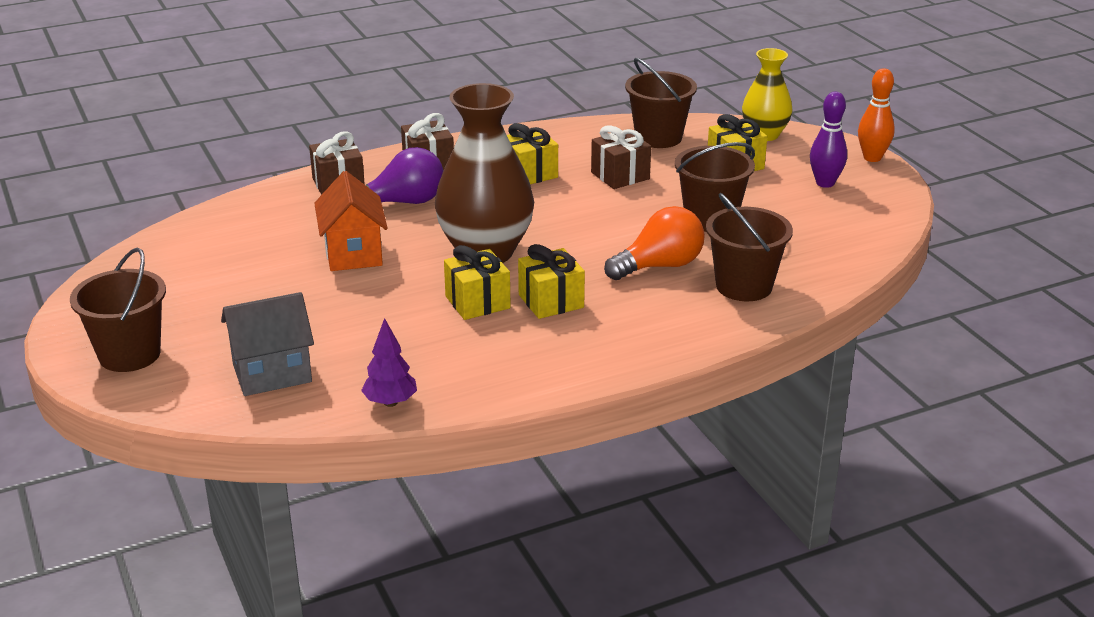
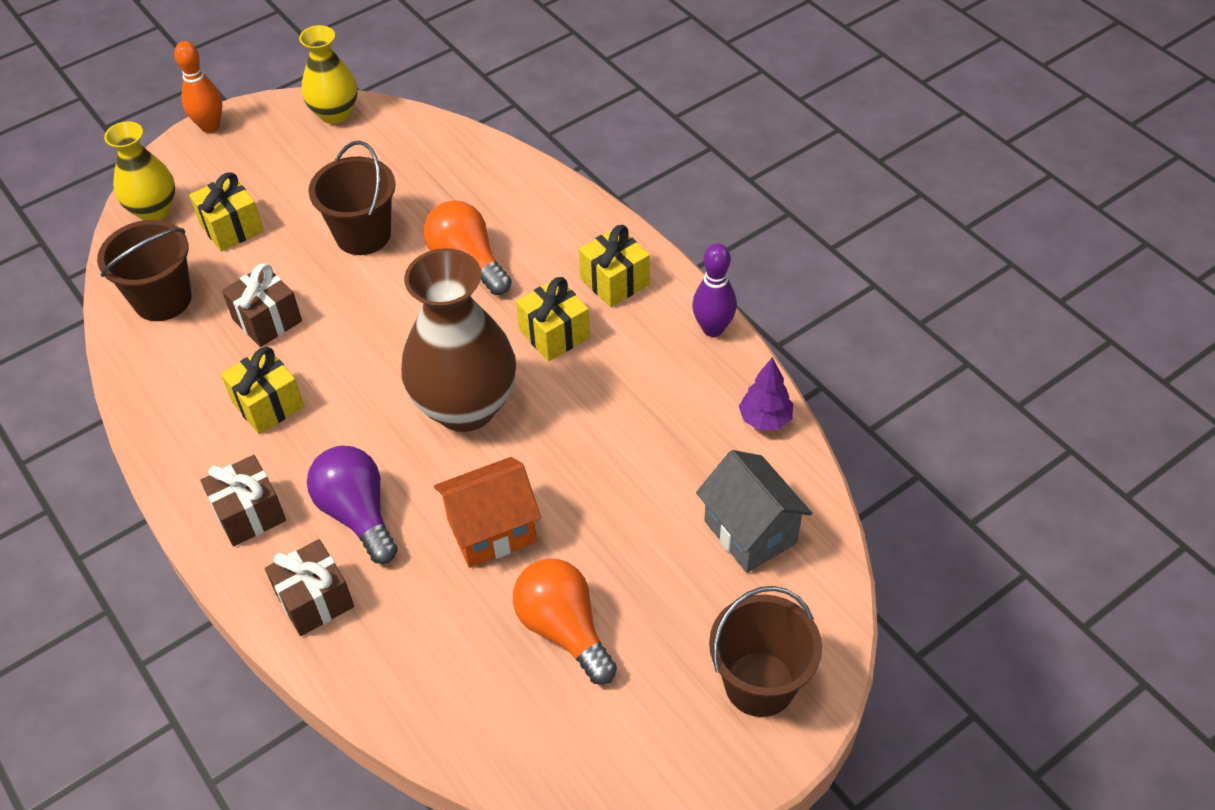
camera: 100 degrees left, 20 degrees up
(244, 275) = (563, 629): none -> orange light bulb
(477, 302) = (570, 392): yellow gift -> yellow gift (615, 281)
(744, 286) = (493, 199): brown bucket -> none
(825, 183) = (272, 157): purple bowling pin -> purple bowling pin (713, 328)
(886, 214) = (335, 114): none -> yellow vase

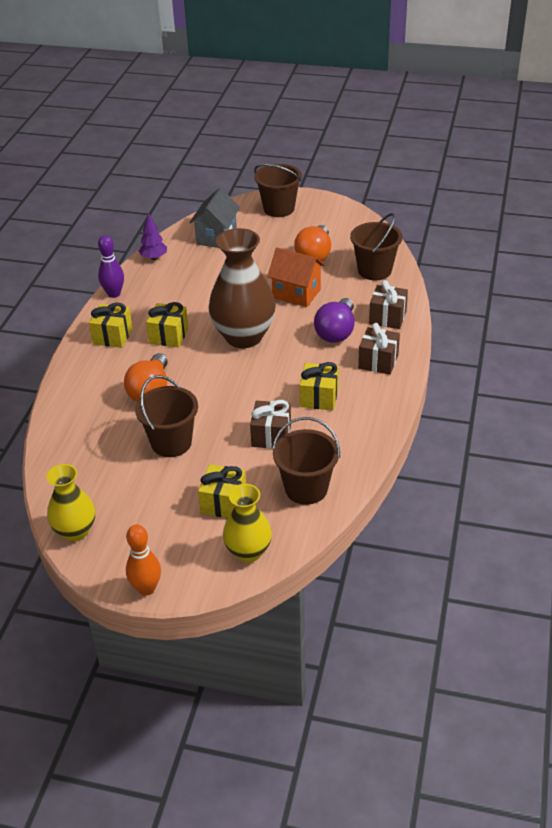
camera: 130 degrees left, 10 degrees down
(436, 680) = (374, 270): none -> brown bucket

